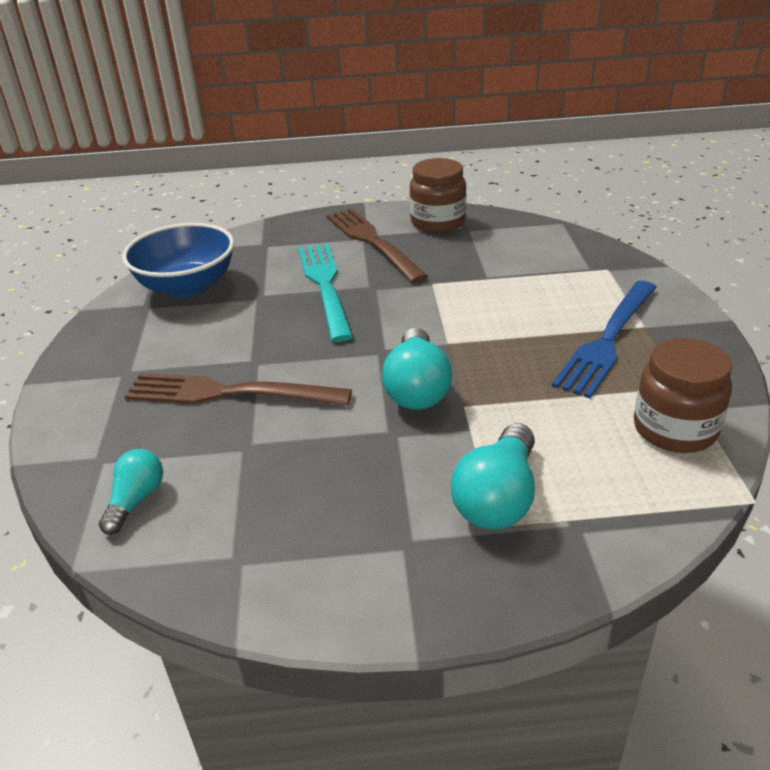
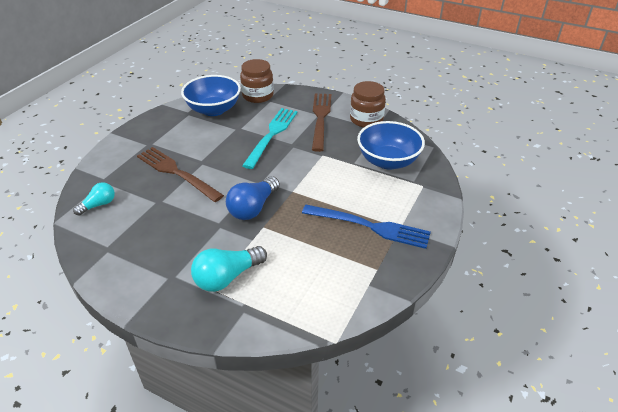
camera: 30 degrees right, 5 degrees up
(417, 388) = (253, 208): turquoise light bulb -> blue light bulb
(528, 258) = (388, 161): none -> blue bowl
(607, 341) = (370, 226): blue fork -> blue fork turned 135 degrees counterclockwise
(674, 429) = (344, 288): brown jar -> brown jar (258, 96)

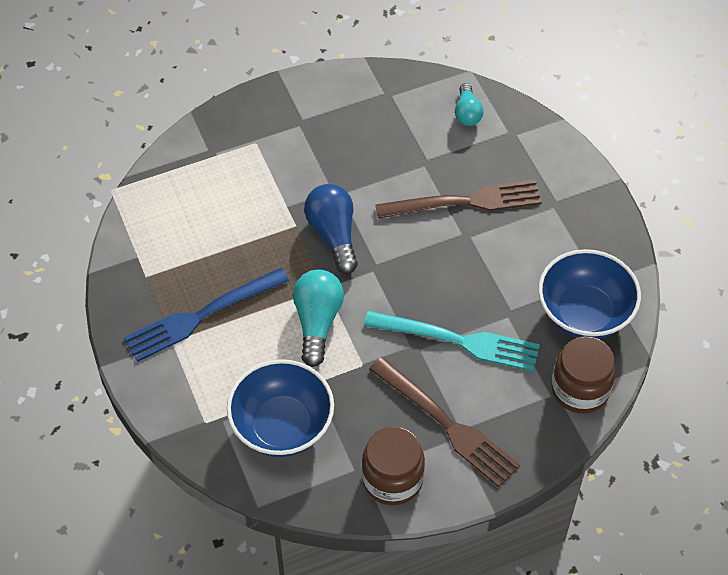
camera: 130 degrees right, 15 degrees up
(227, 277) = (258, 160): turquoise light bulb -> turquoise light bulb (317, 322)
(272, 135) = (459, 341): turquoise fork -> turquoise fork turned 45 degrees counterclockwise

